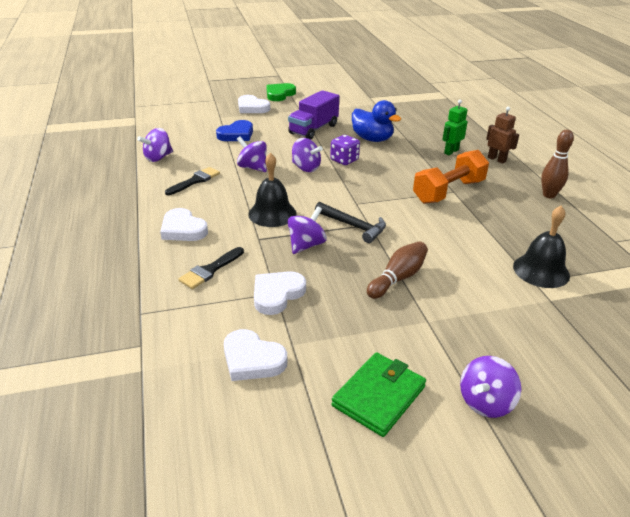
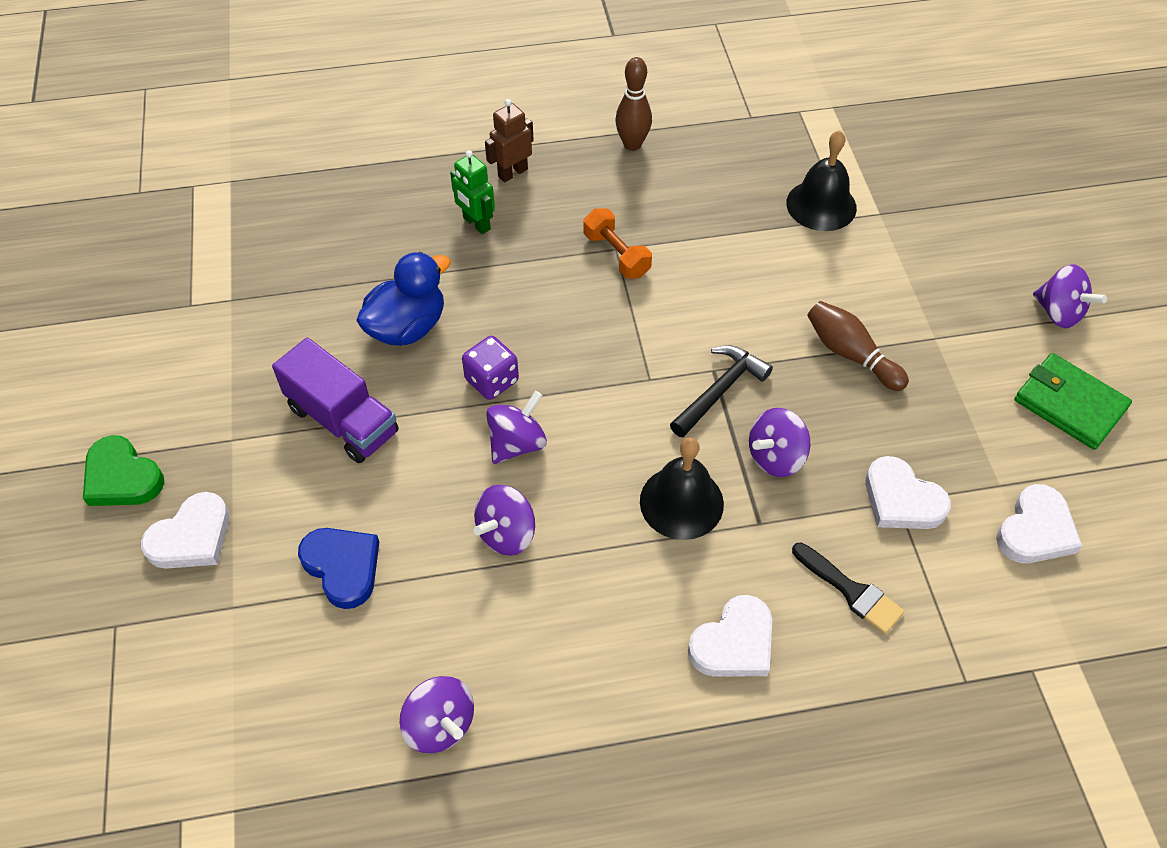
camera: 85 degrees left, 20 degrees up
(195, 181) = (554, 637): black brush -> none
(306, 245) = (775, 457): purple spinning top -> purple spinning top turned 75 degrees counterclockwise
(448, 191) = (616, 255): orange dumbbell -> orange dumbbell, size x0.61

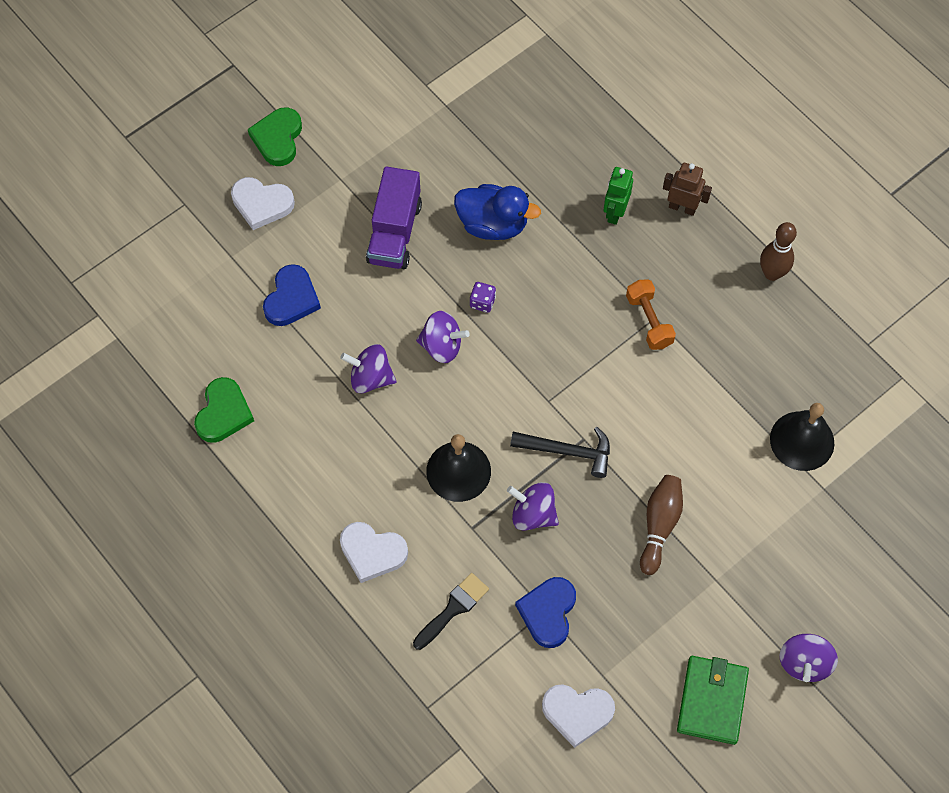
camera: 60 degrees right, 10 degrees up
(440, 725) = (223, 413): purple spinning top -> green heart
(492, 380) = (482, 302): purple dice -> purple dice, size x0.66
(616, 255) = (649, 321): orange dumbbell -> orange dumbbell turned 45 degrees counterclockwise
(851, 591) = (453, 609): black brush -> black brush turned 150 degrees counterclockwise
(901, 500) = (548, 612): white heart -> blue heart

